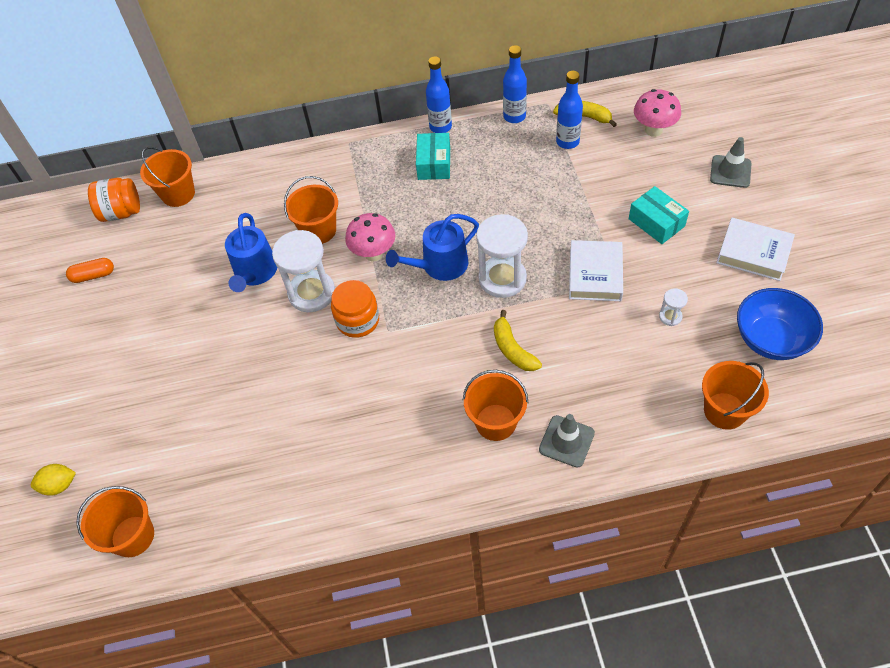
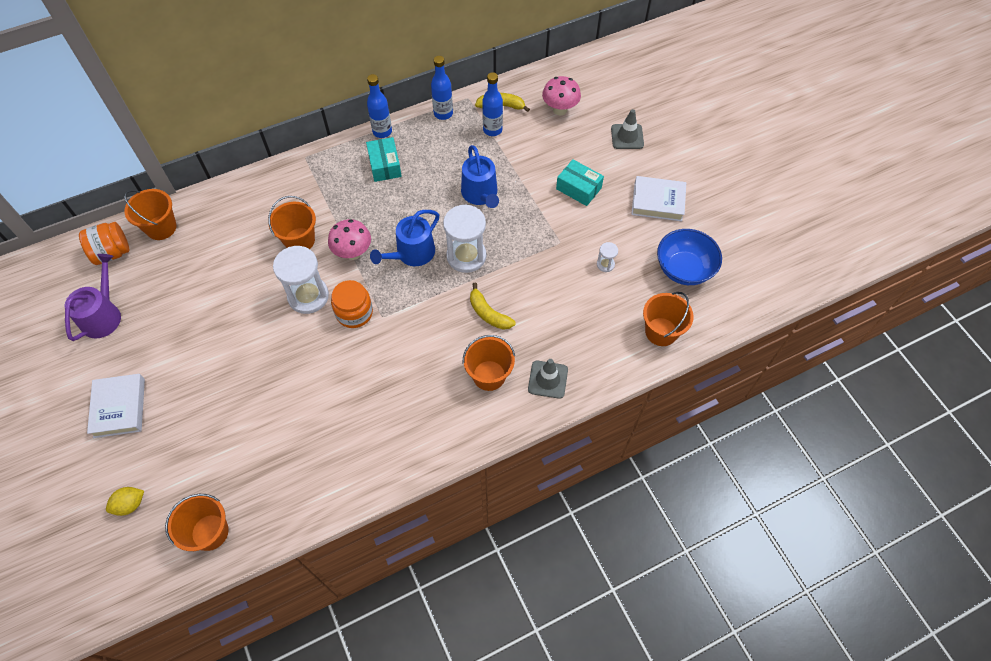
camera: 20 degrees left, 5 degrees up
(93, 275) = (103, 315): orange capsule -> purple watering can
(255, 272) = (253, 287): blue watering can -> blue watering can (480, 194)
(595, 274) = (540, 240): white book -> white book (119, 408)

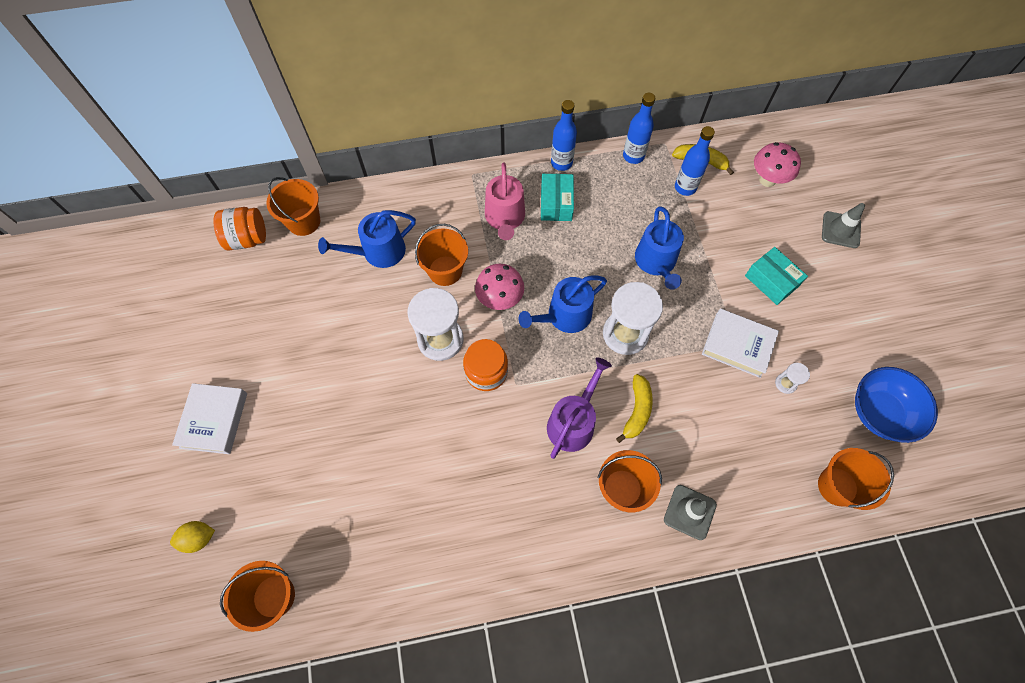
camera: 15 degrees right, 5 degrees up
(103, 315) = (222, 308): purple watering can -> purple watering can (573, 422)
(236, 238) = (378, 252): none -> blue watering can
(342, 186) = (505, 218): none -> pink watering can
(488, 313) = (637, 411): yellow banana -> yellow banana turned 135 degrees counterclockwise
(657, 201) = (863, 319): white book -> white book (737, 345)

